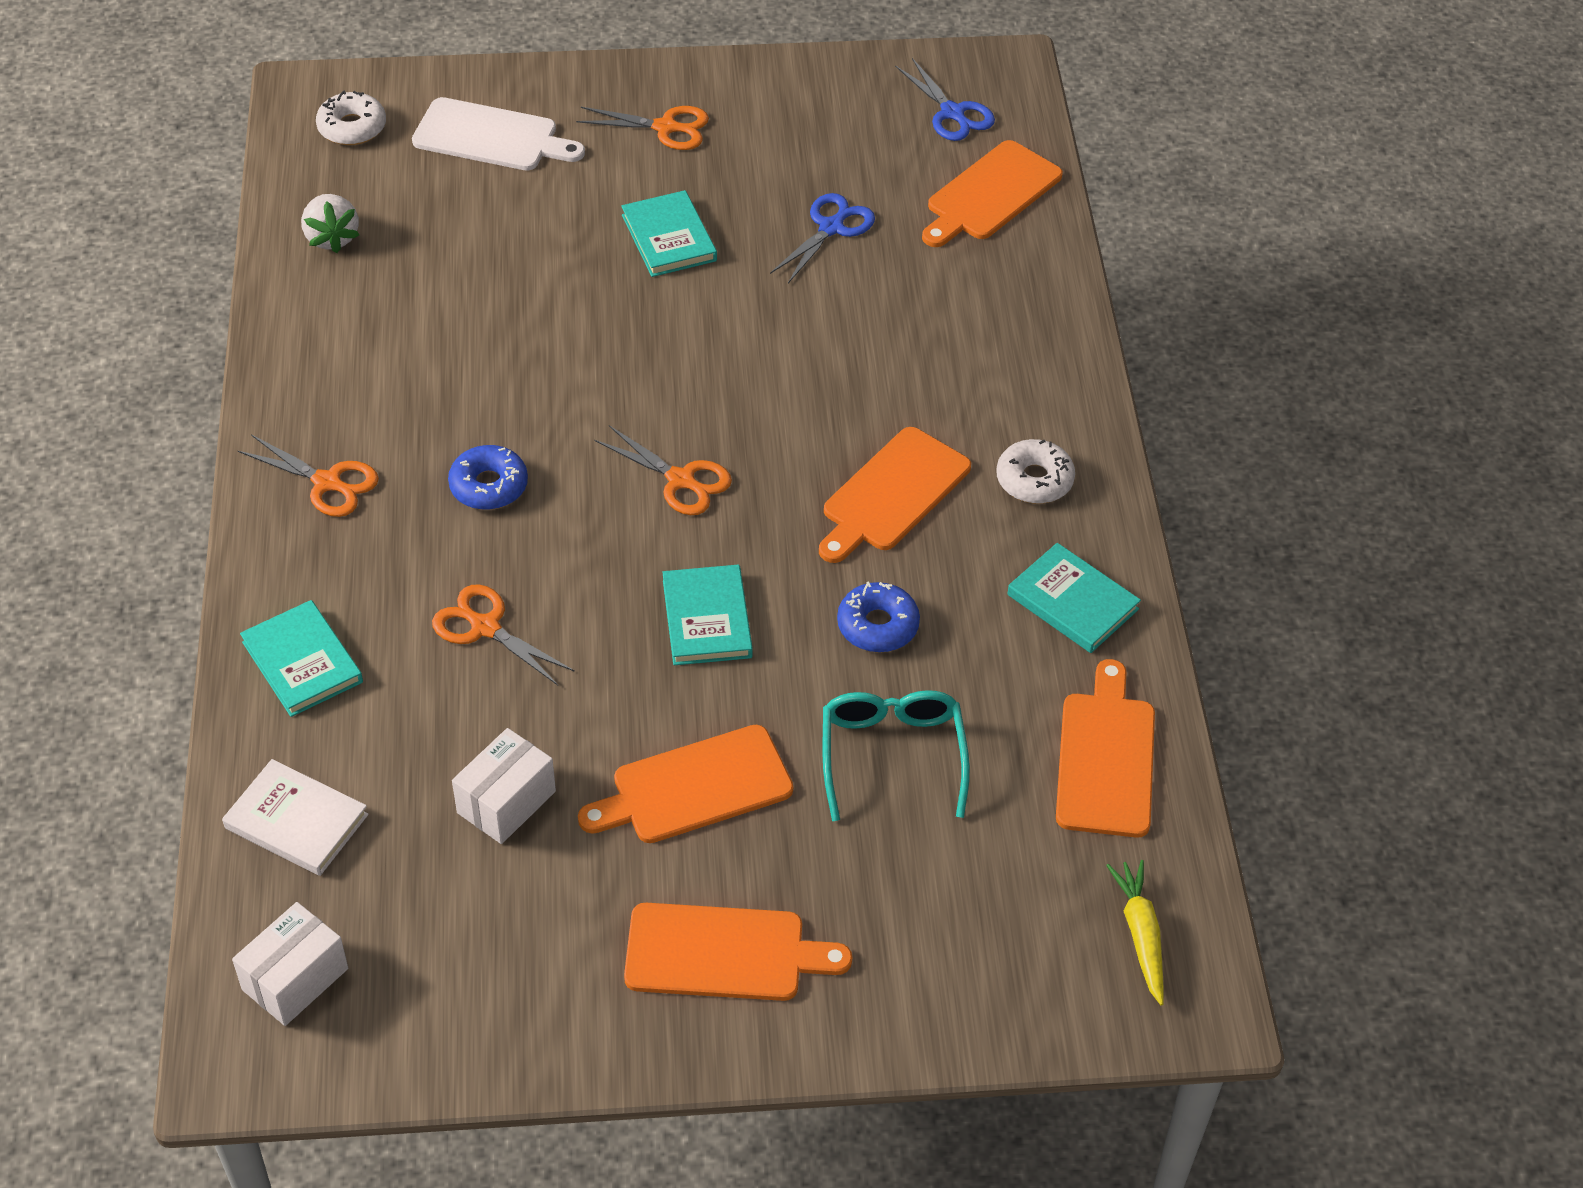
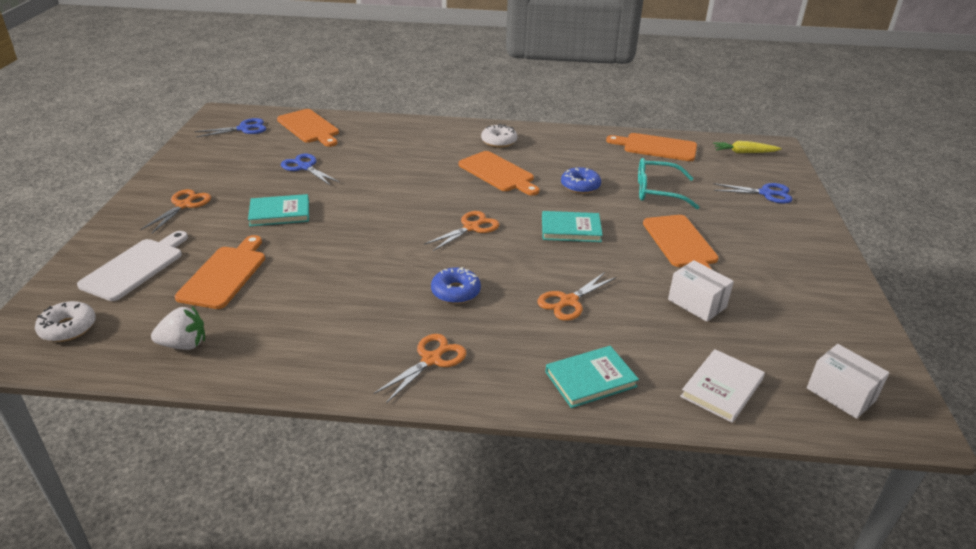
camera: 80 degrees left, 15 degrees down
(723, 953) = (779, 245): orange cutting board -> orange cutting board (224, 274)
(941, 956) = (766, 193): none -> blue scissors
(1072, 602) = (571, 143): turquoise book -> none

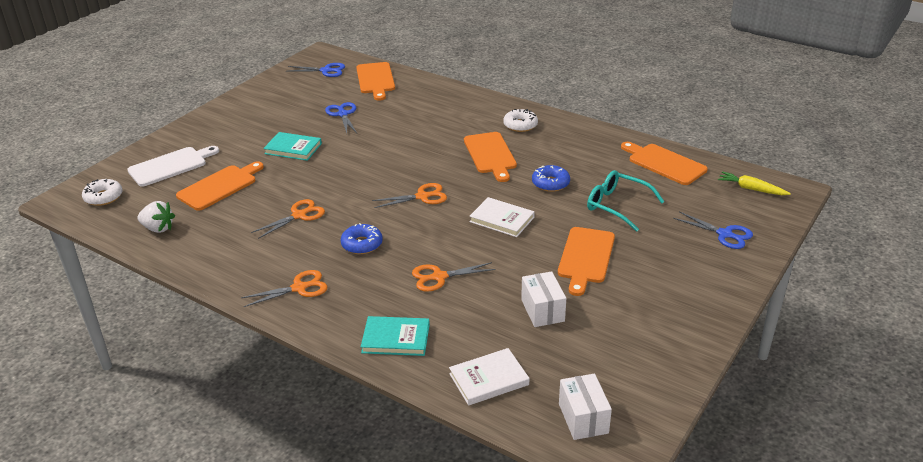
camera: 30 degrees right, 0 degrees up
(184, 205) = (235, 126): orange scissors -> orange scissors (299, 215)
(571, 229) = (502, 219): turquoise book -> white book

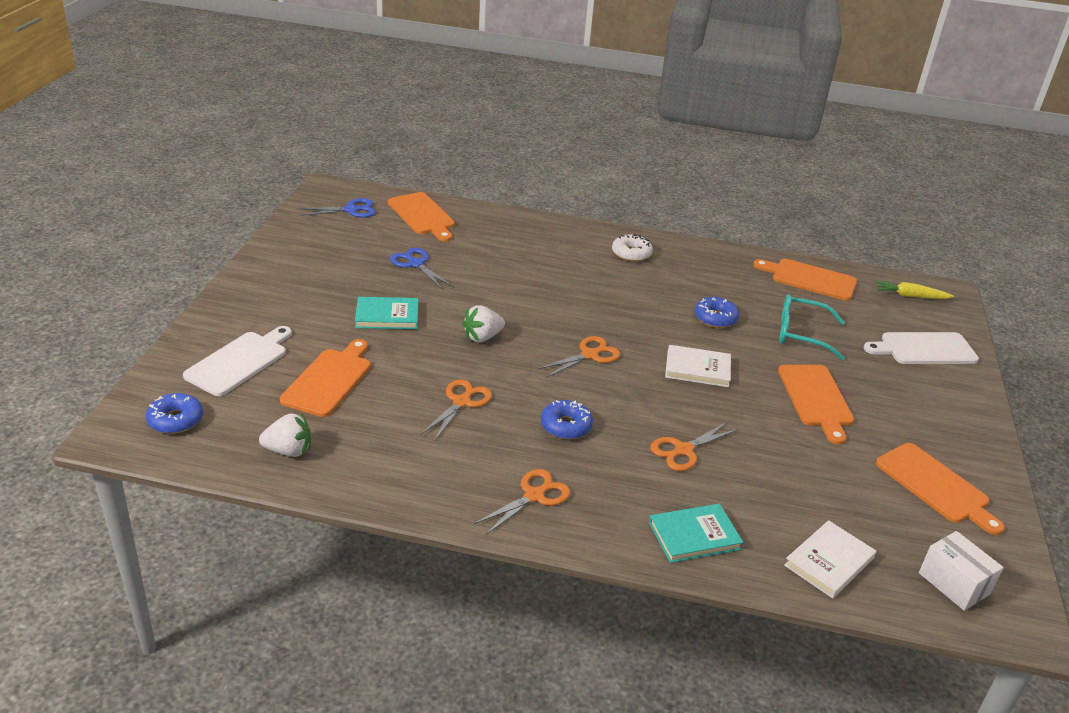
camera: 25 degrees left, 0 degrees up
(103, 197) = (175, 420): white donut -> blue donut
(350, 172) = (482, 337): none -> white strawberry
(490, 155) = (626, 293): orange cutting board -> orange cutting board (935, 486)
(542, 310) = (820, 468): white box -> none
(724, 234) = (924, 349): blue scissors -> white cutting board

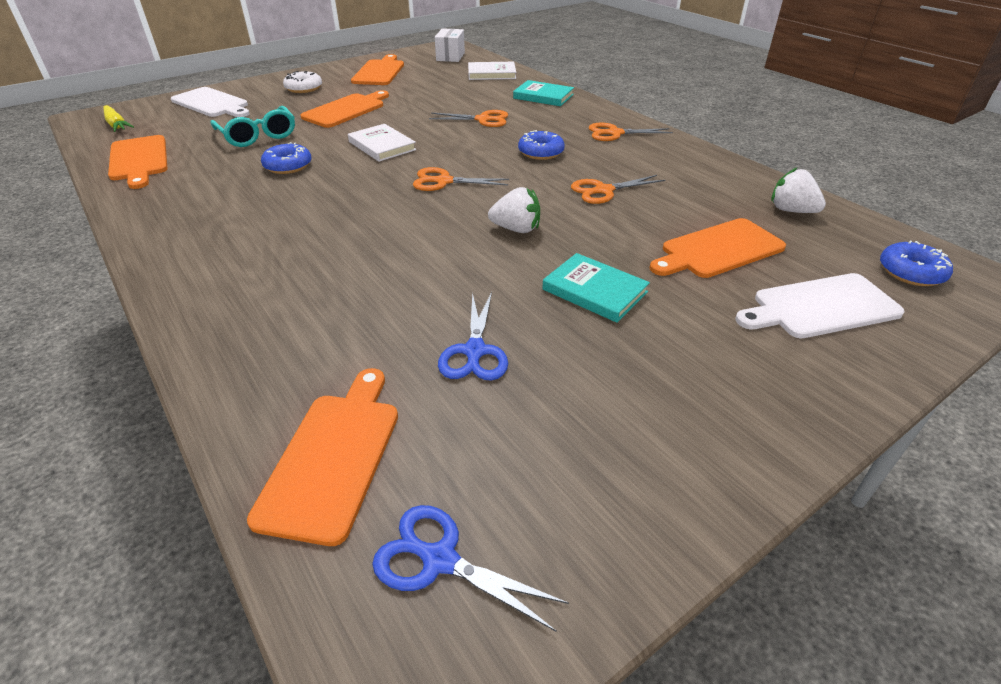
camera: 135 degrees left, 5 degrees up
(631, 253) = (209, 246): white donut -> white donut (304, 88)

